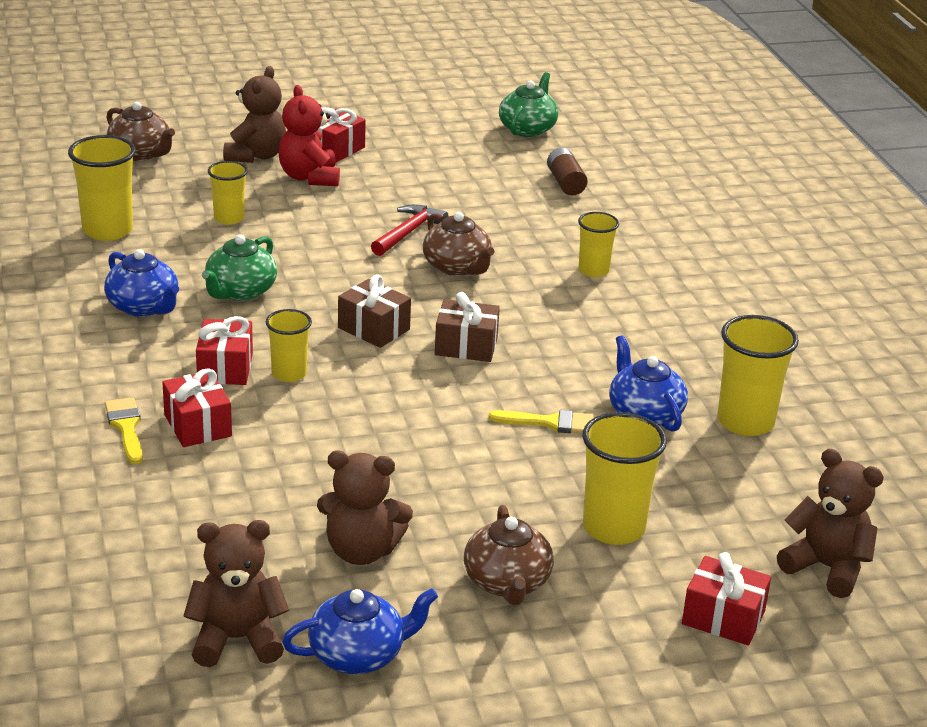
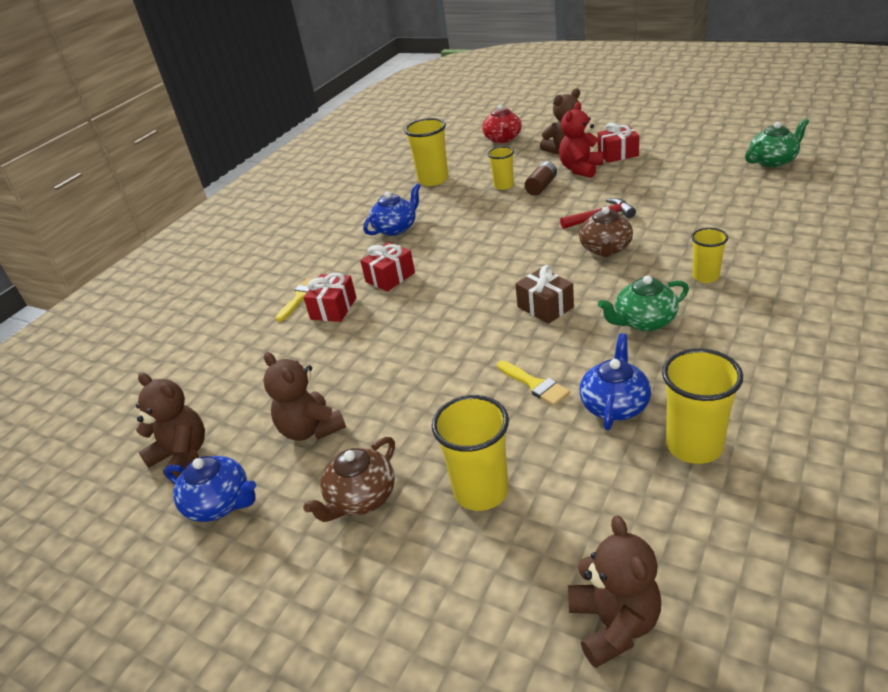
camera: 50 degrees right, 5 degrees up
(141, 154) = (503, 139): brown teapot -> red teapot
(144, 307) = (396, 228): blue teapot -> blue teapot turned 135 degrees counterclockwise
(240, 291) = (455, 232): green teapot -> green teapot (644, 321)
(289, 374) = (418, 292): yellow cup -> none
(373, 329) = (501, 277): brown gift -> none
(565, 183) = (758, 205): brown battery -> brown battery (541, 186)
(723, 618) = (470, 619): red gift -> none

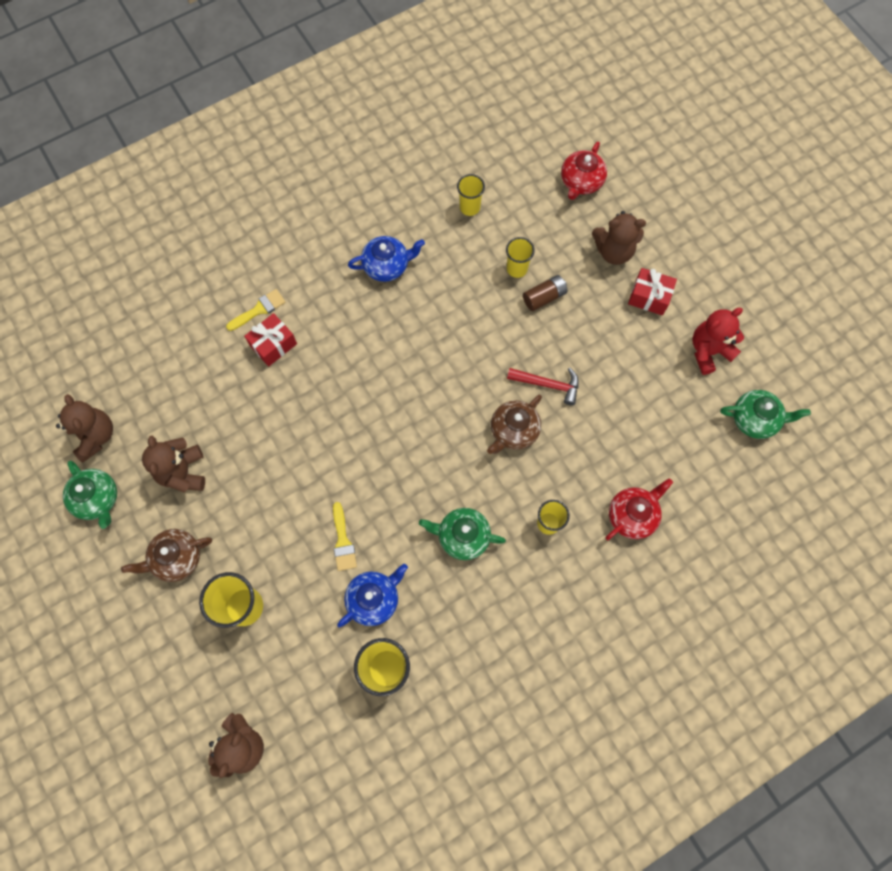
camera: 25 degrees right, 35 degrees up
(220, 503) = (97, 499): blue teapot -> green teapot
(390, 277) = (337, 336): red gift -> none
(433, 180) = (469, 207): yellow cup -> yellow cup, size x0.62
(545, 307) = (414, 466): brown gift -> none
(580, 169) = (598, 296): red teddy bear -> red teddy bear (708, 351)
(764, 239) = (632, 515): none -> red teapot

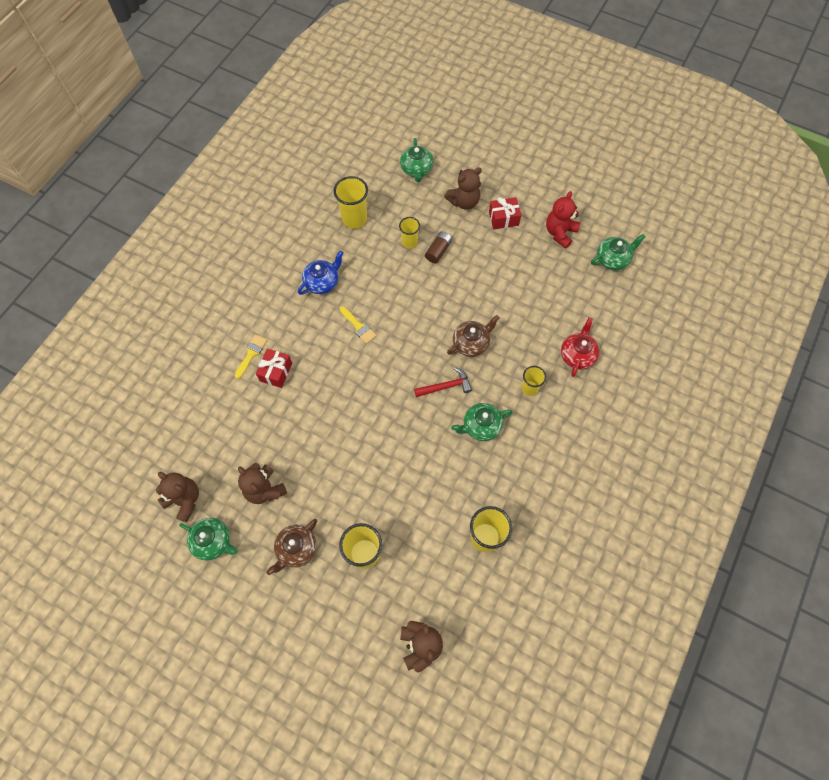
camera: 30 degrees left, 5 degrees down
(343, 541) = (405, 473): yellow brush -> yellow brush (358, 326)
(374, 599) = (449, 498): blue teapot -> none
(469, 207) = (354, 219): yellow cup -> yellow cup, size x1.62
(513, 431) = (471, 343): brown teapot -> brown teapot turned 135 degrees counterclockwise
(548, 384) = (475, 303): red hammer -> red hammer (446, 386)
(581, 182) = (416, 169): red teapot -> green teapot

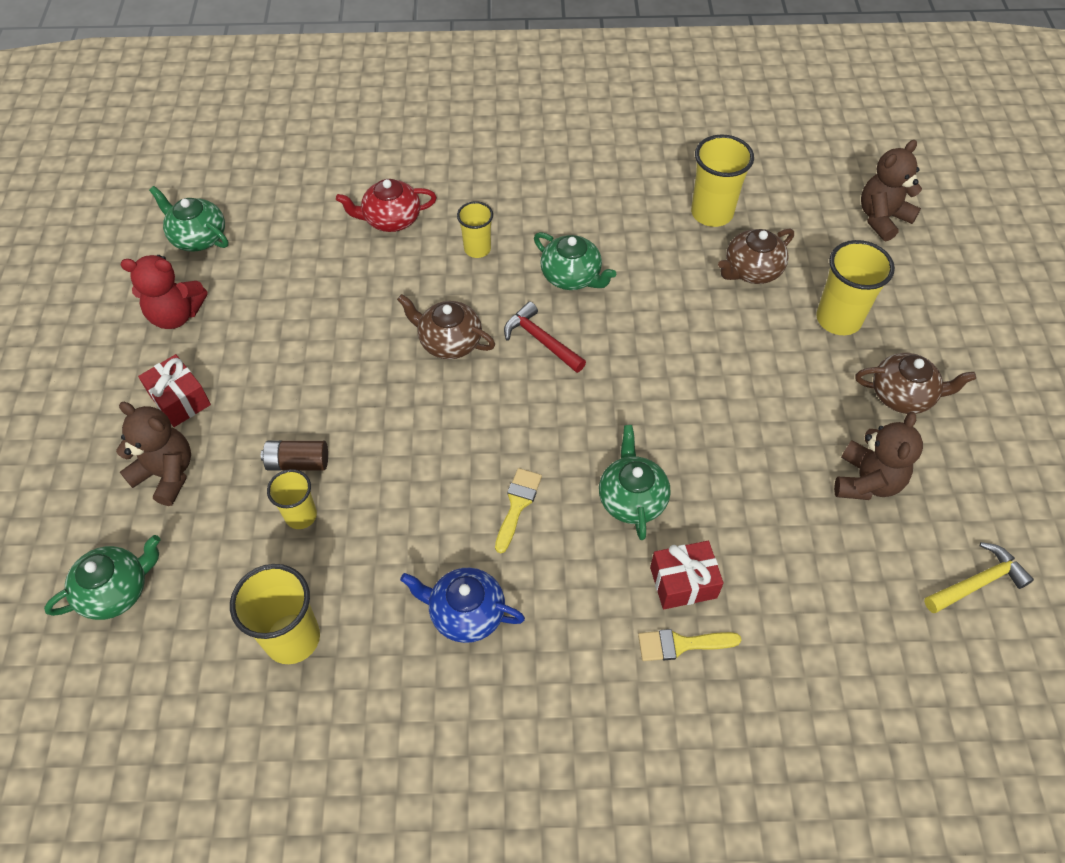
camera: 120 degrees left, 10 degrees down
(184, 500) = (977, 582): brown teddy bear -> yellow hammer
(213, 541) = (989, 502): green teapot -> green teapot (632, 498)
(428, 529) = (751, 270): none -> brown teapot

